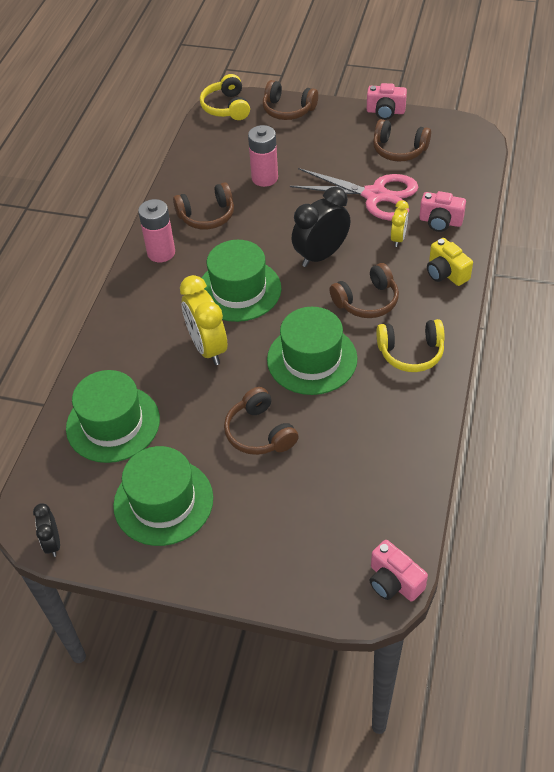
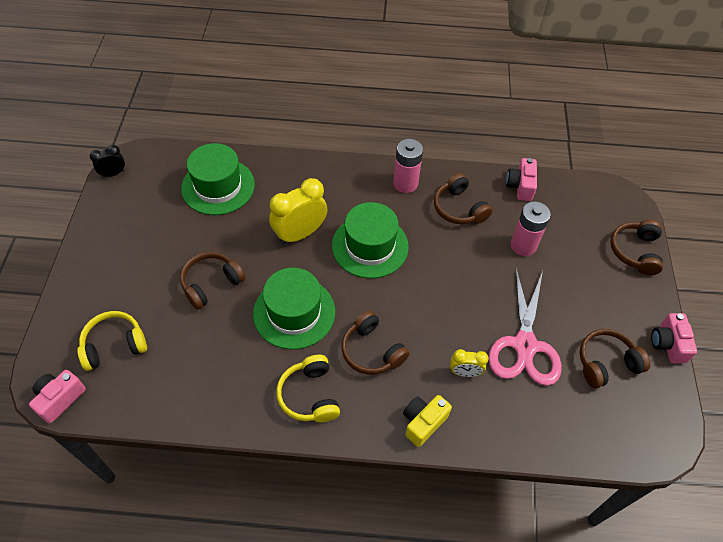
camera: 75 degrees right, 5 degrees up
(163, 501) = (145, 230): green hat -> none
(226, 107) = (618, 199): yellow headphones -> yellow headphones (114, 345)
(321, 255) = (426, 305): black clock -> none
(399, 150) = (606, 363): brown headphones -> brown headphones turned 60 degrees clockwise
(440, 222) = (500, 413): pink camera -> pink camera (520, 186)

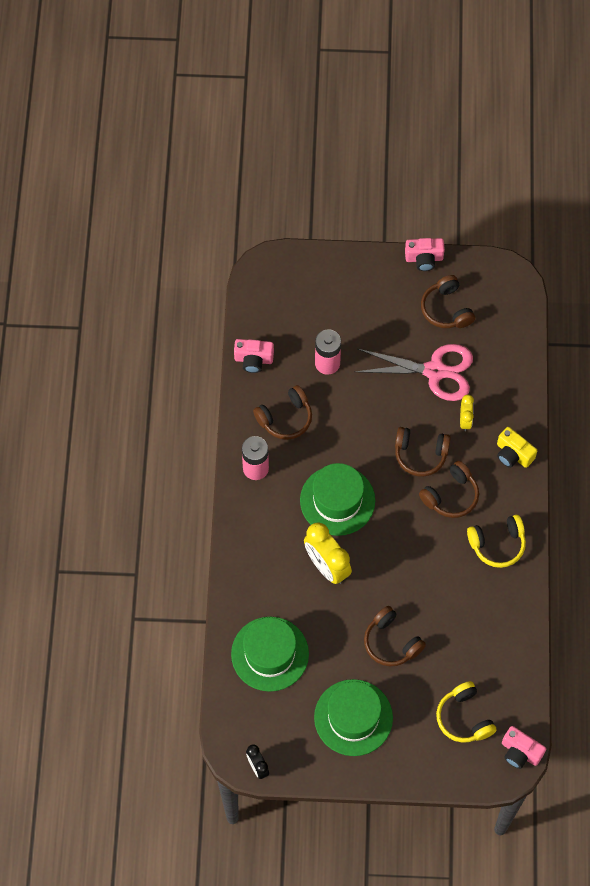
camera: 90 degrees left, 10 degrees up
(294, 312) = (417, 564): green hat -> green hat (353, 717)
(635, 251) = (328, 268): brown headphones -> brown headphones (420, 454)

